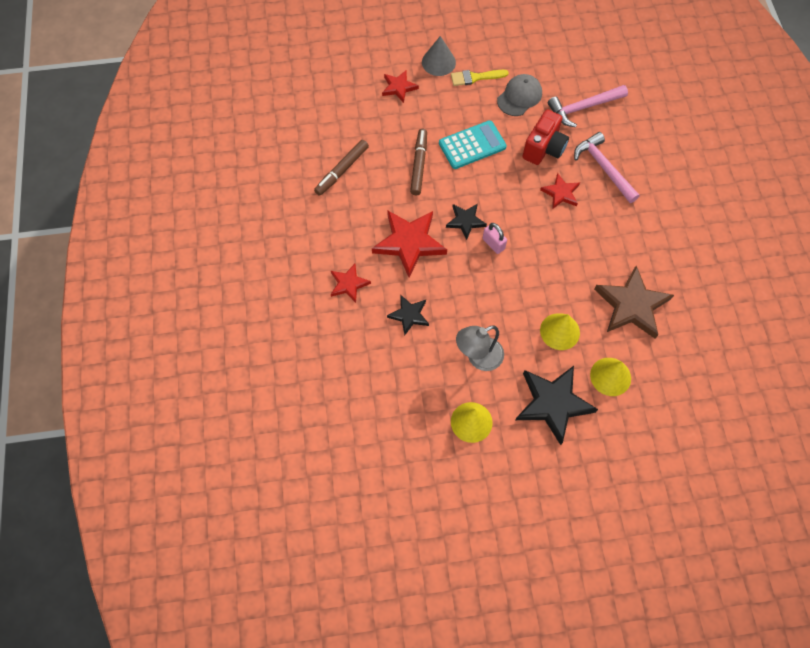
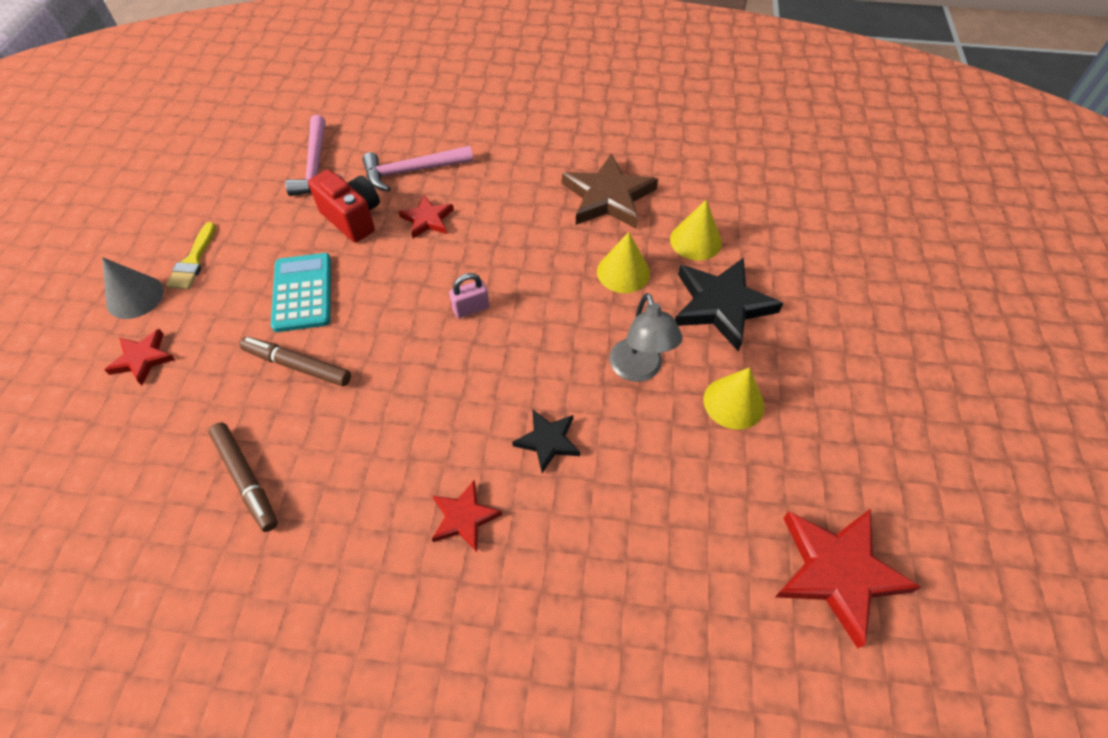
camera: 75 degrees left, 10 degrees down
(409, 243) = (426, 411): red star -> red star (837, 572)
(465, 221) = (421, 331): black star -> none
(519, 97) = (258, 222): grey cap -> none

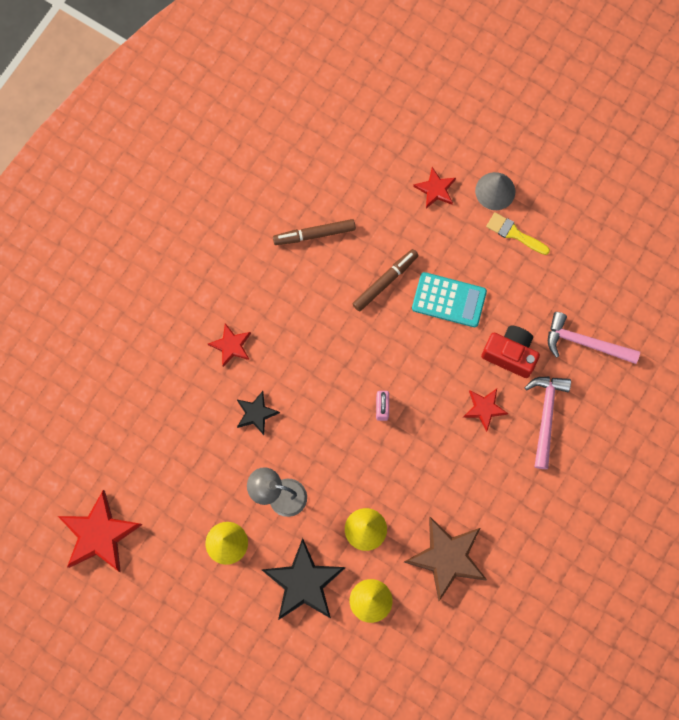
camera: 115 degrees right, 20 degrees up
(353, 218) = (510, 354): red camera -> red camera turned 135 degrees counterclockwise

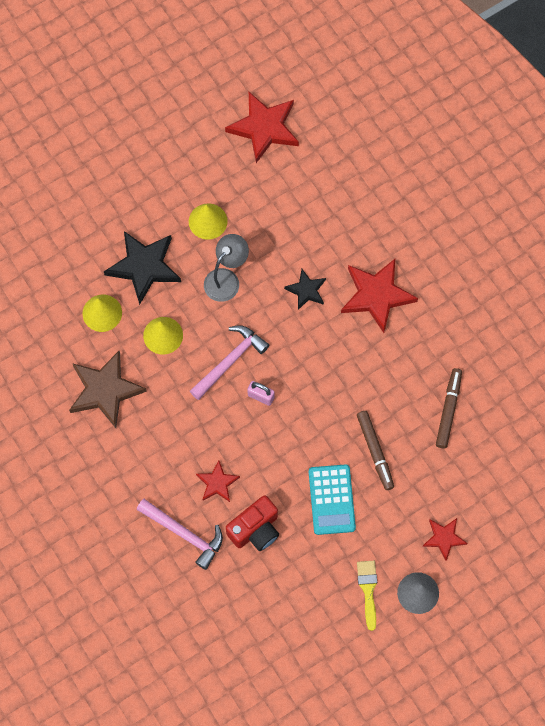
camera: 115 degrees right, 5 degrees down
(231, 346) = (377, 295): red star -> red star, size x1.81
(449, 300) = (331, 500): turquoise calculator -> turquoise calculator turned 45 degrees counterclockwise
(514, 233) = (368, 590): yellow brush -> yellow brush turned 60 degrees counterclockwise
(585, 343) = (233, 603): pink hammer -> pink hammer (230, 361)

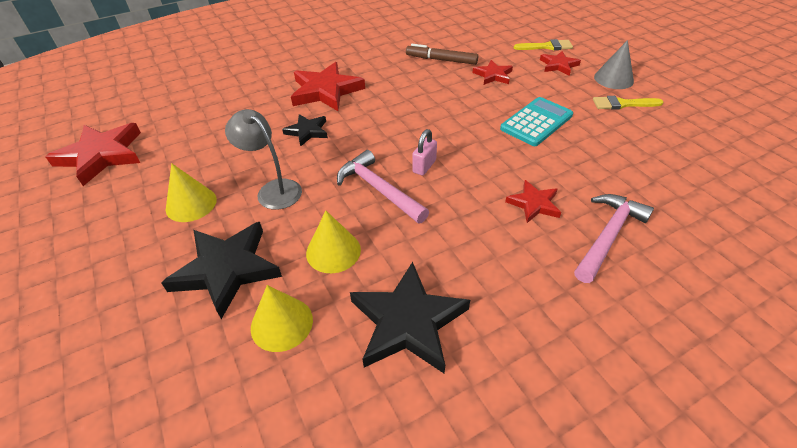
camera: 85 degrees left, 25 degrees down
(105, 390) = (408, 322): brown star -> black star
(255, 530) = (584, 174): red camera -> none
(331, 500) = (536, 122): turquoise calculator -> turquoise calculator turned 45 degrees counterclockwise
(375, 451) = (483, 96): brown marker -> none
(418, 465) = (493, 75): none -> red star
(488, 531) = (546, 46): none -> yellow brush

